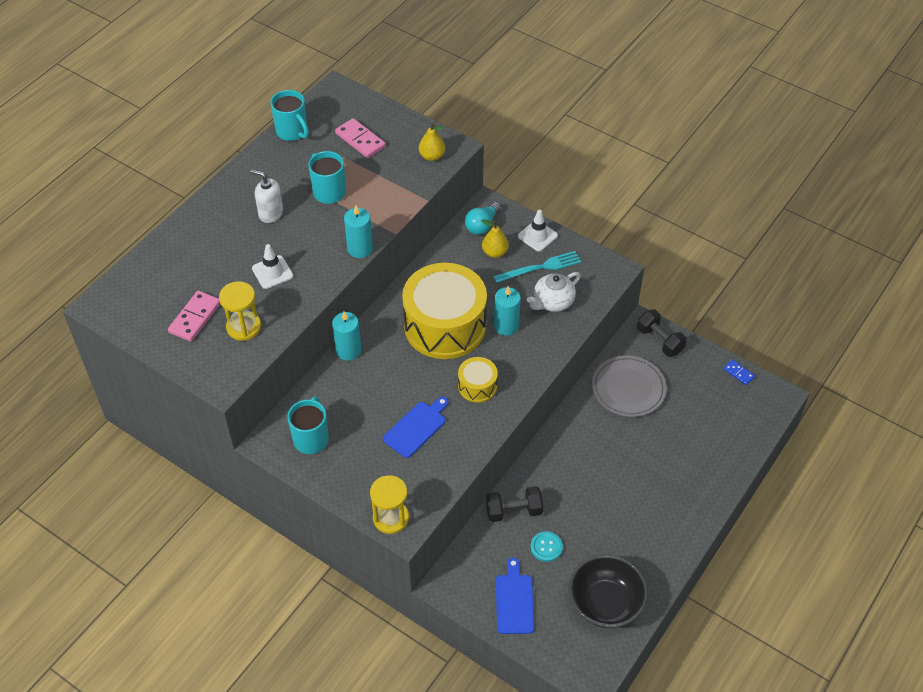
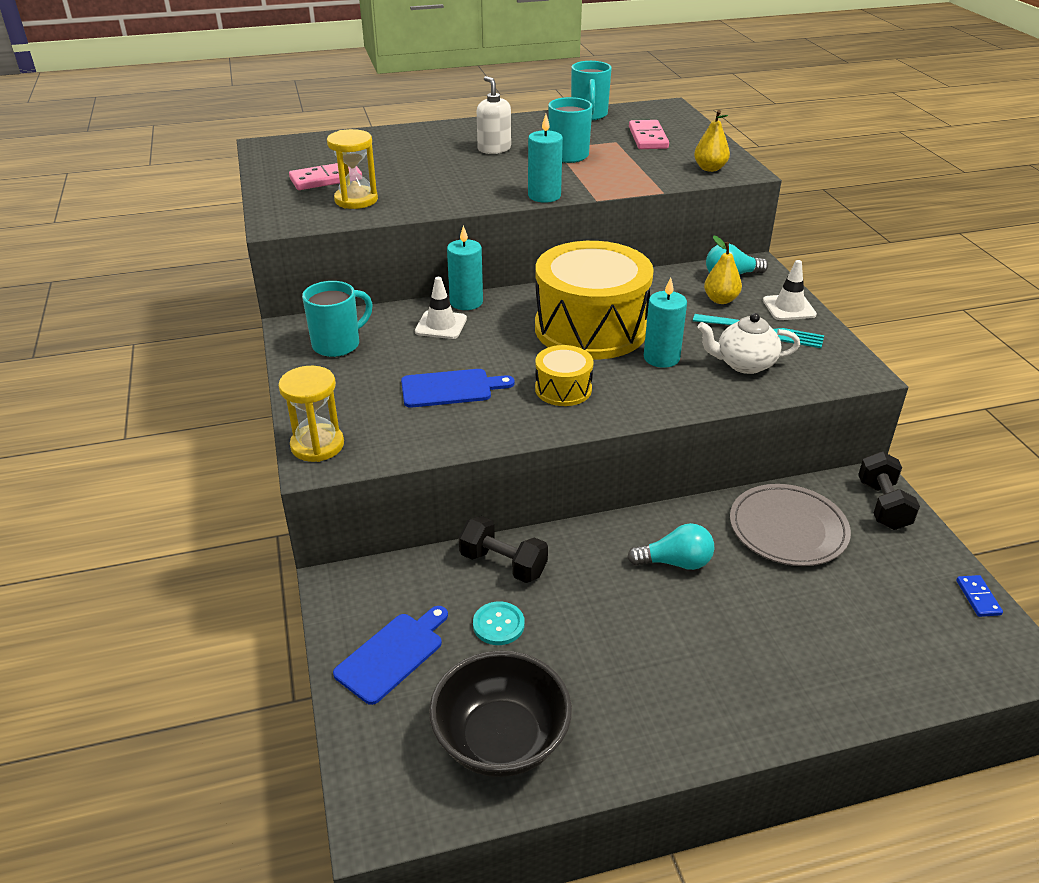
camera: 40 degrees right, 15 degrees down
(272, 272) = (438, 180): white traffic cone -> white traffic cone (441, 325)
(594, 448) = (675, 562): none -> turquoise light bulb

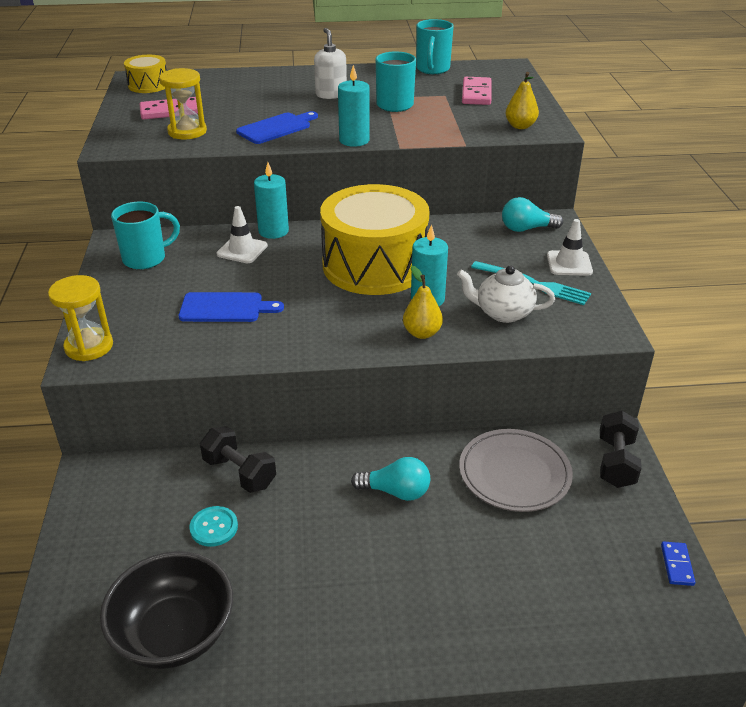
camera: 10 degrees right, 0 degrees up
(392, 654) = (111, 541): blue cutting board -> blue cutting board (276, 128)
(563, 389) = (325, 319): yellow drum -> yellow drum (148, 85)
(720, 300) = (507, 250): yellow pear -> yellow pear (422, 333)

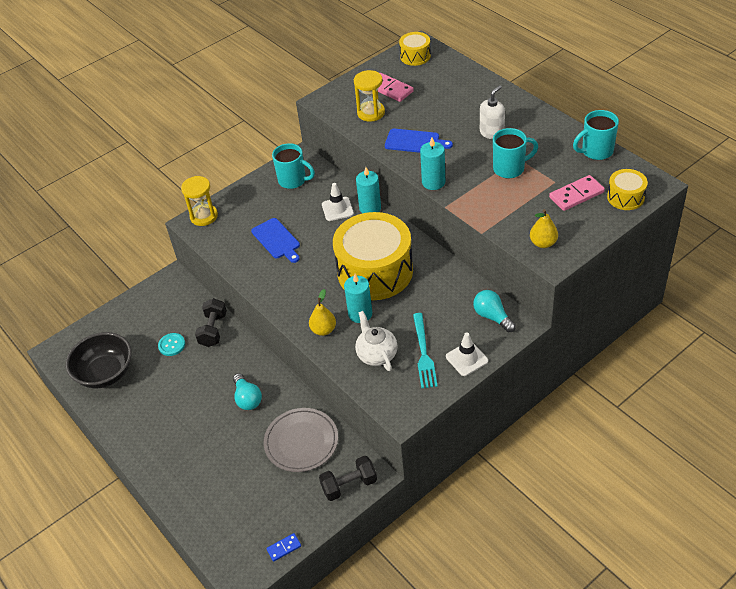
camera: 60 degrees right, 10 degrees up
(509, 79) = (625, 197): none -> yellow drum

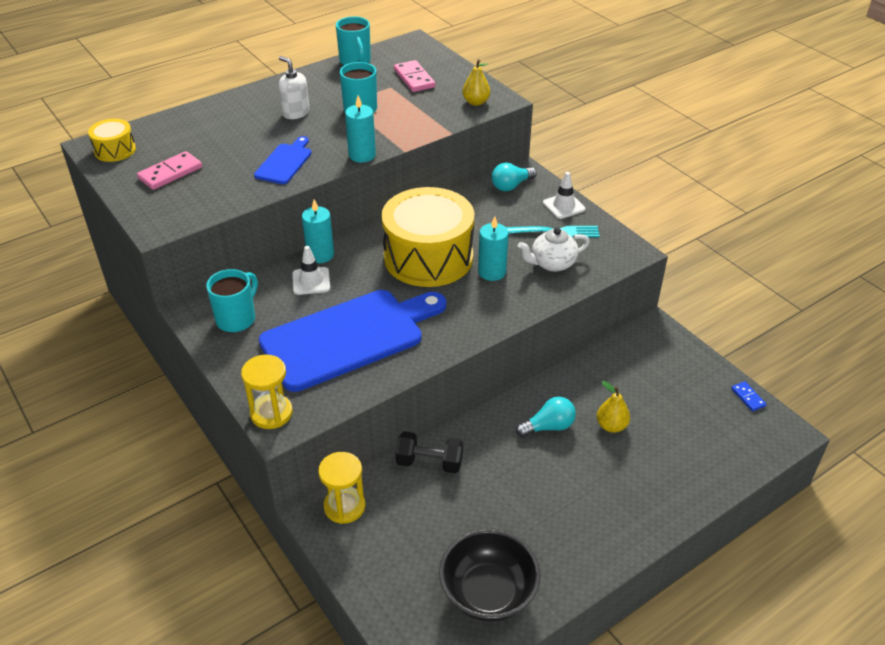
camera: 90 degrees left, 5 degrees down
(172, 345) = (448, 510): turquoise button -> none
(277, 240) = (348, 337): blue cutting board -> blue cutting board, size x2.14
(301, 442) = (613, 379): grey plate -> none
(323, 330) = (511, 301): yellow pear -> yellow pear (611, 426)
(349, 485) = (667, 344): black dumbbell -> none
(371, 113) = (210, 190): yellow hourglass -> yellow hourglass (344, 506)
(625, 197) = (426, 56): yellow drum -> none

